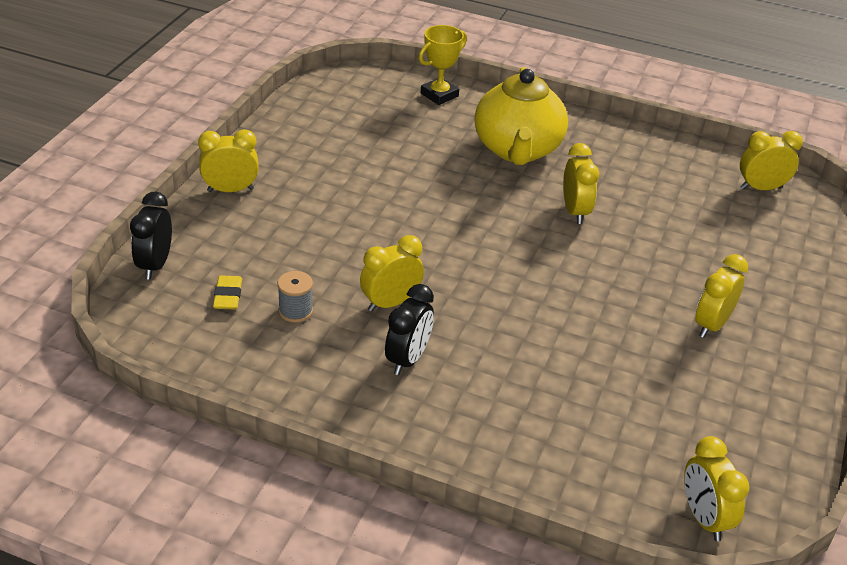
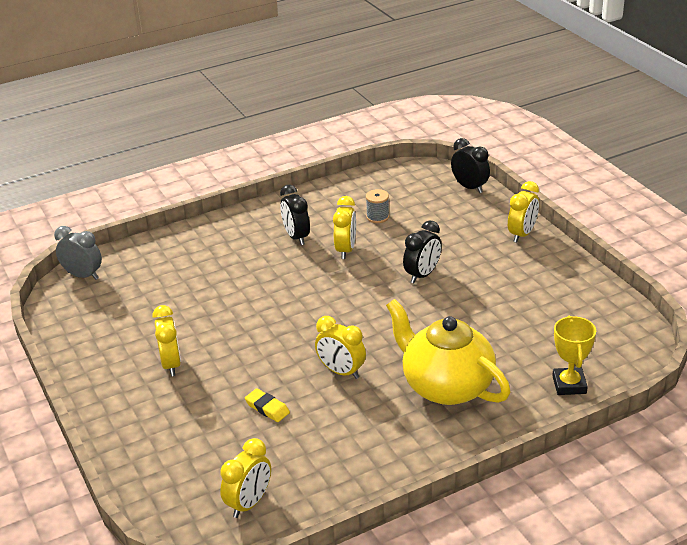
camera: 135 degrees right, 5 degrees down
(228, 296) = (415, 201): yellow eraser -> yellow eraser (267, 408)
(376, 226) = (422, 275): none -> black clock
(703, 518) = (83, 275): yellow clock -> grey clock

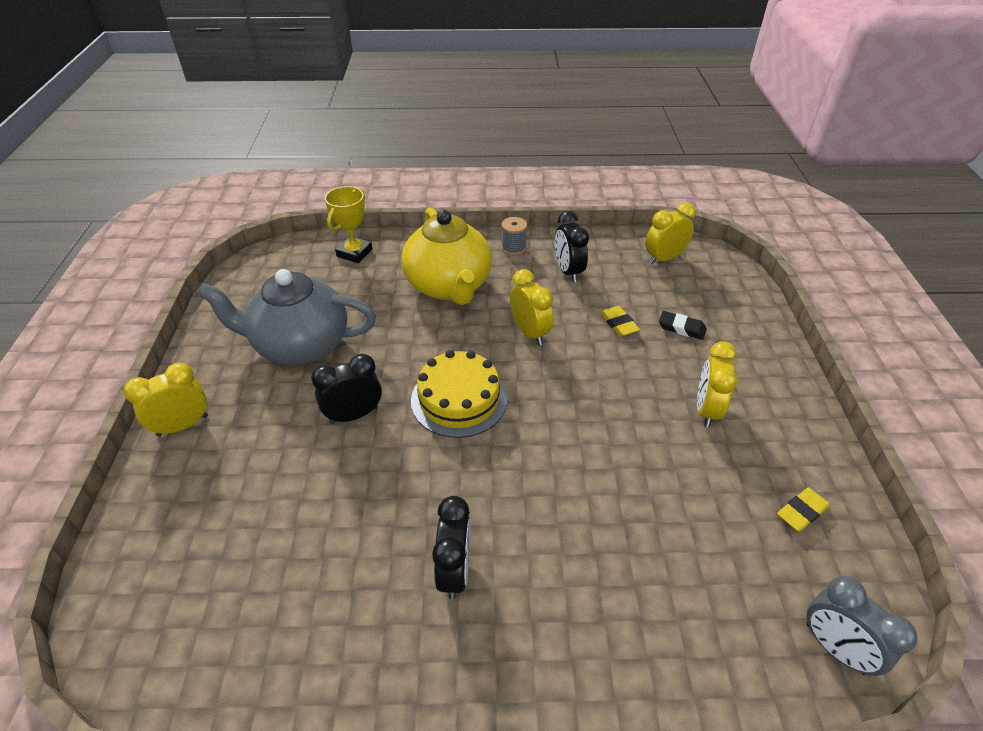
camera: 155 degrees left, 10 degrees up
(98, 326) = (801, 512): none -> yellow eraser
(207, 425) = (681, 328): none -> black eraser
(346, 250) = (406, 504): yellow clock -> none
(359, 307) = (459, 399): none -> yellow cake
(377, 217) = (309, 557): grey spool -> grey spool (513, 248)
(469, 187) = (122, 558): black clock -> black clock (568, 271)
(511, 298) = (300, 345): none -> grey teapot

